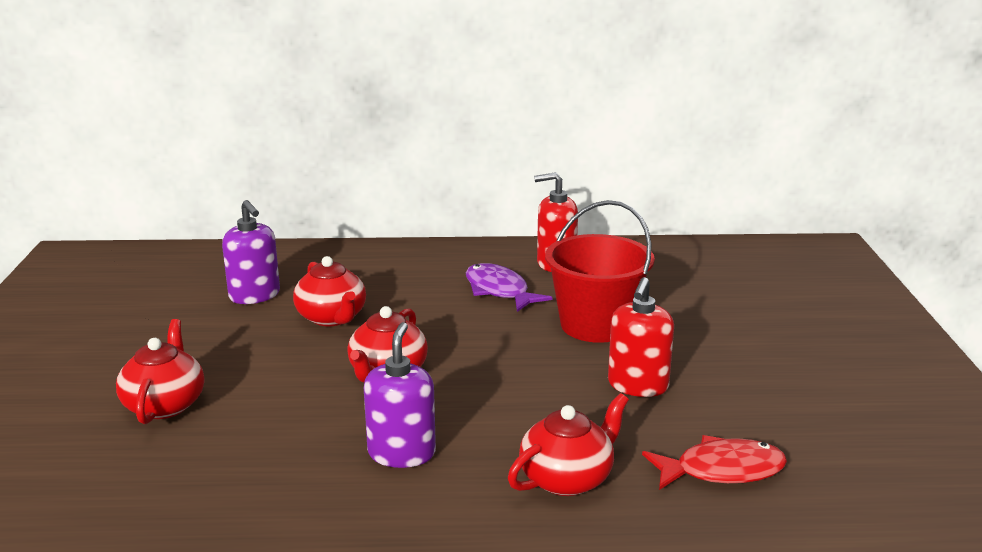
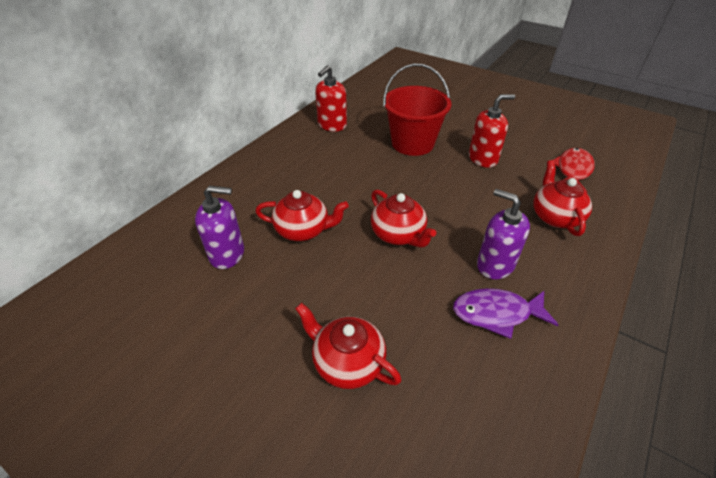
camera: 55 degrees left, 20 degrees up
(499, 291) = (341, 155): purple fish -> purple fish (496, 313)
(637, 385) = (483, 158): red soap dispenser -> red soap dispenser turned 75 degrees counterclockwise

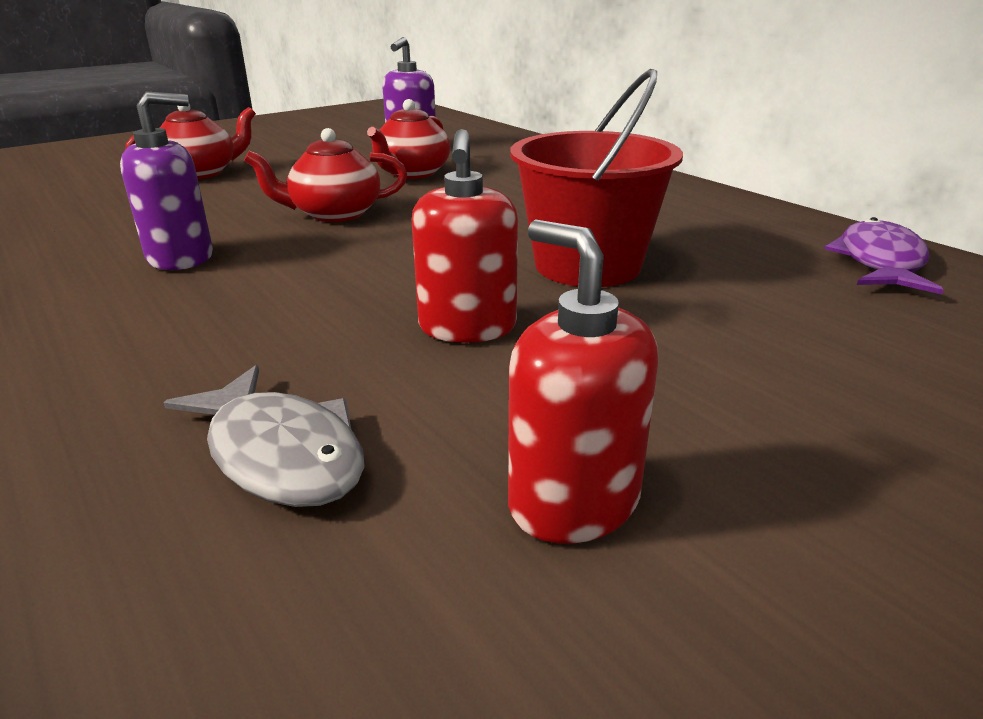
camera: 110 degrees right, 15 degrees down
(332, 125) = (697, 211): red soap dispenser -> red soap dispenser (573, 502)
(496, 313) = (115, 238): purple fish -> purple fish (880, 262)
(555, 216) = (180, 346): red teapot -> none
(572, 171) = (281, 453): red fish -> grey fish

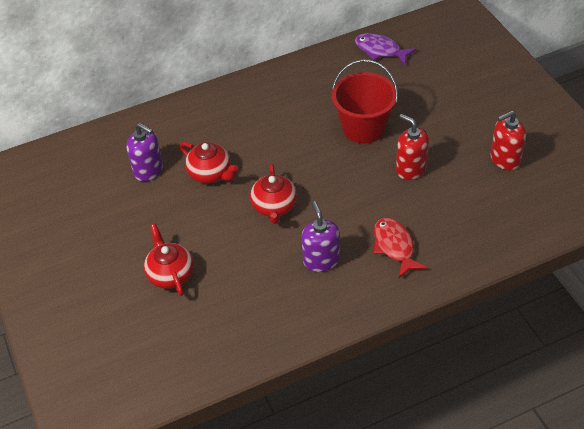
camera: 75 degrees left, 20 degrees up
(188, 326) = (394, 247): none -> red fish
(281, 453) = (479, 214): grey fish -> none
(467, 327) = (410, 169): red soap dispenser -> red soap dispenser turned 150 degrees counterclockwise

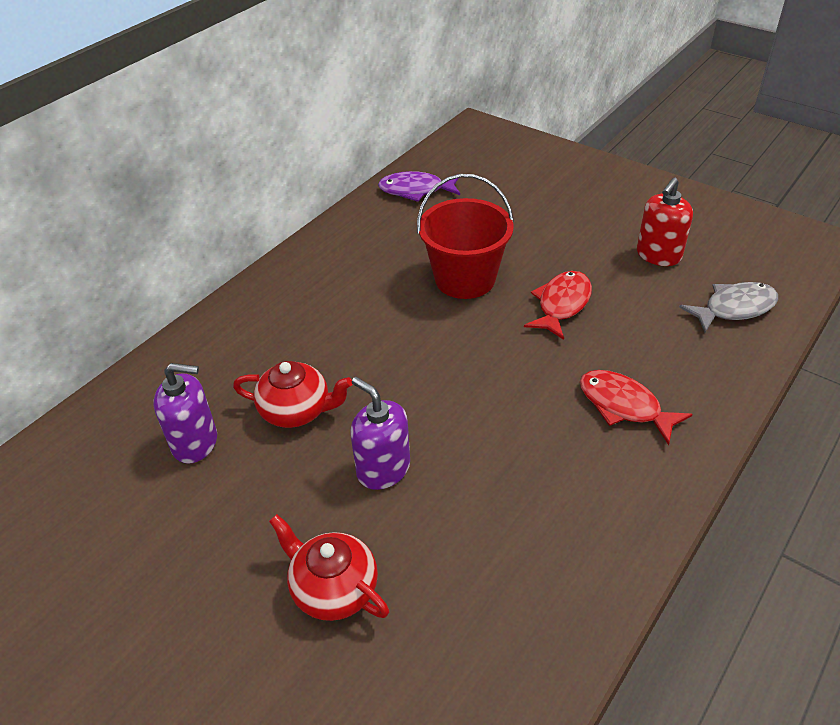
camera: 30 degrees left, 5 degrees down
(274, 207) = (423, 419): red teapot -> none
(321, 260) = (544, 465): purple soap dispenser -> purple soap dispenser (383, 469)
(410, 169) = (561, 305): red soap dispenser -> red fish
(521, 215) = (734, 308): none -> grey fish

